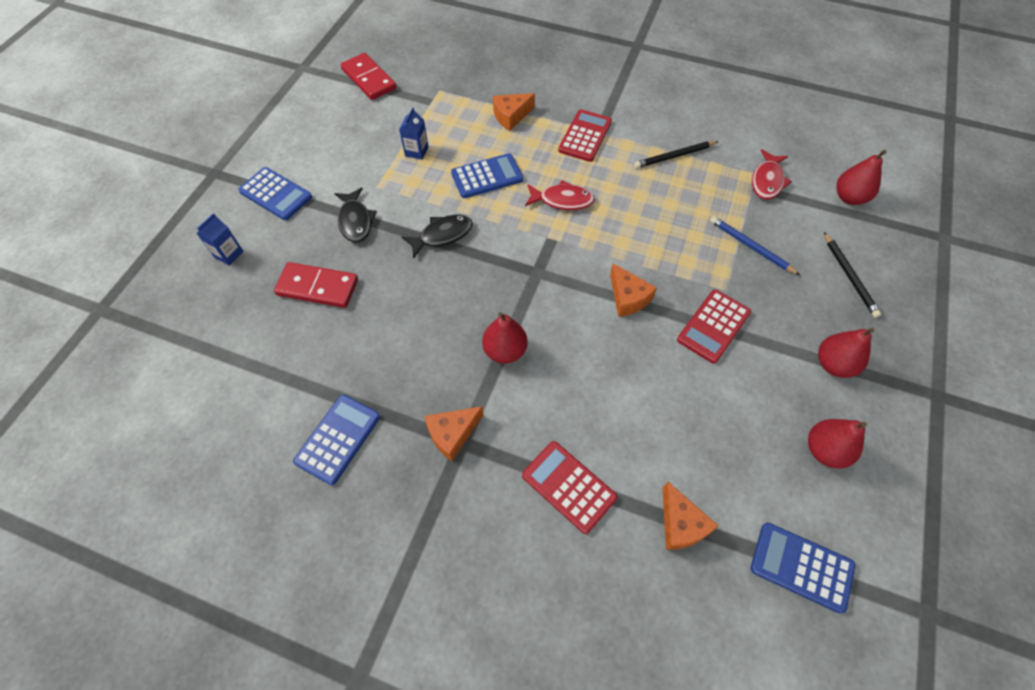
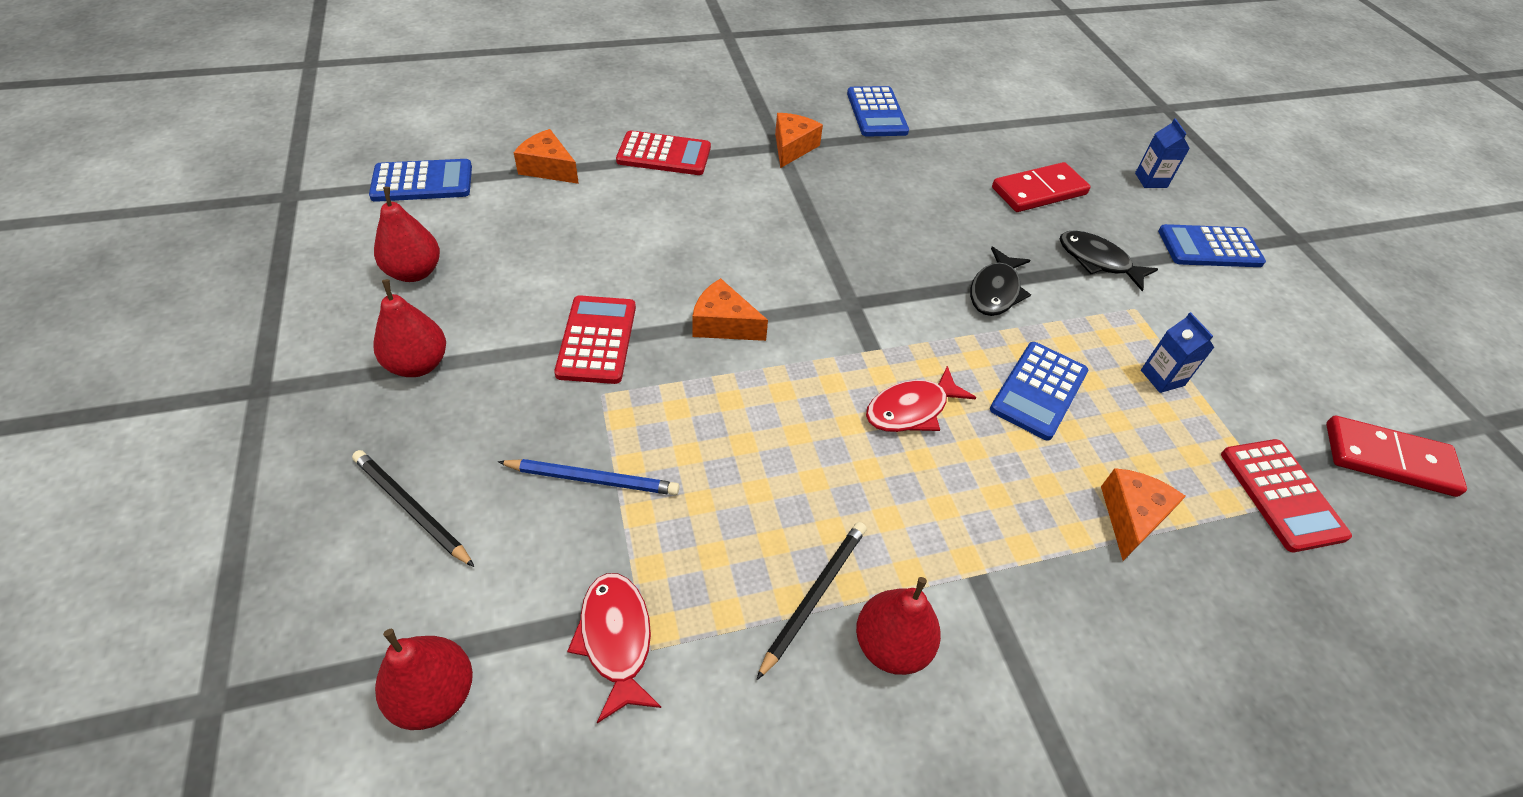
camera: 140 degrees right, 10 degrees down
(505, 350) = (810, 218): red pear -> red pear (891, 645)
(585, 136) = (988, 548): red calculator -> red calculator (1281, 495)

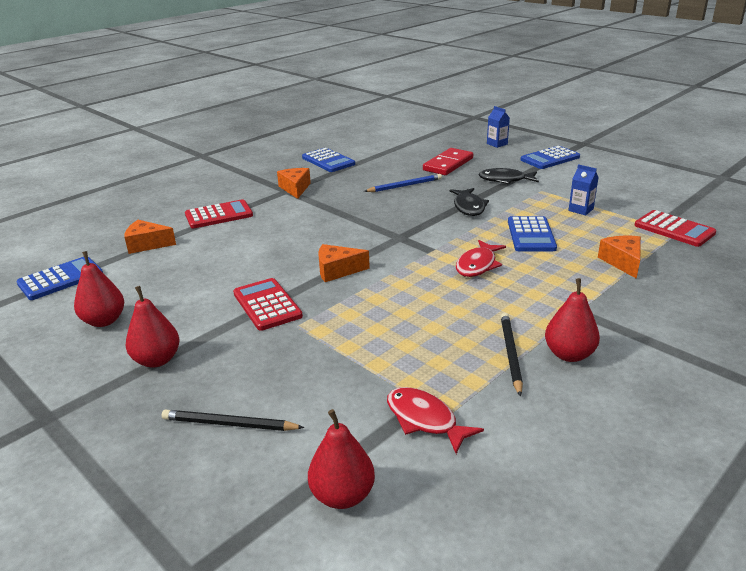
camera: 25 degrees left, 20 degrees down
(593, 479) = (333, 362): blue pencil -> blue pencil (405, 186)
(1388, 459) = (701, 201): red domino -> none

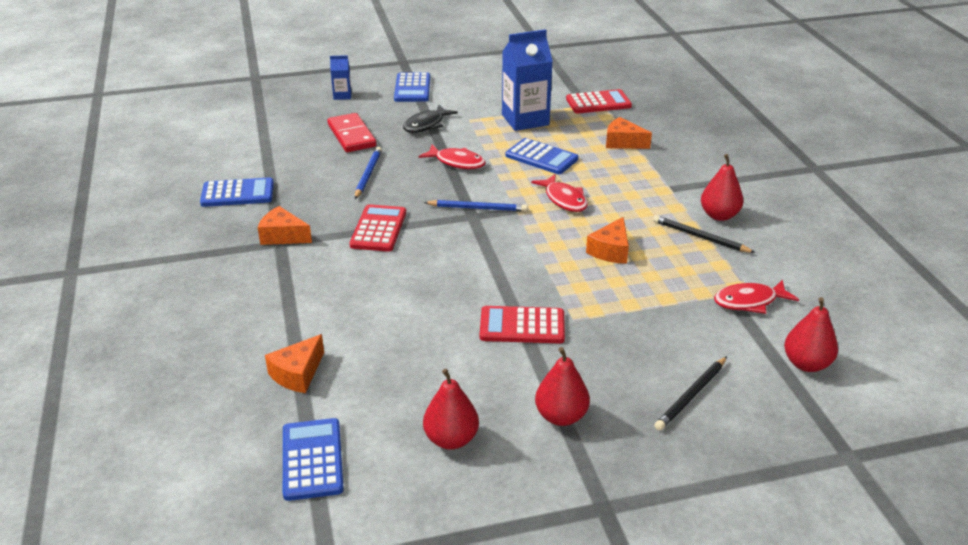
camera: 60 degrees left, 5 degrees up
(219, 215) = (284, 304): red calculator -> red calculator (378, 229)
(337, 270) = (499, 269): orange cheese -> orange cheese (610, 250)
(413, 235) = (477, 208): none -> blue pencil
(468, 207) = (457, 162): black fish -> red fish
(580, 210) = (525, 120): blue carton -> blue carton, size x2.07

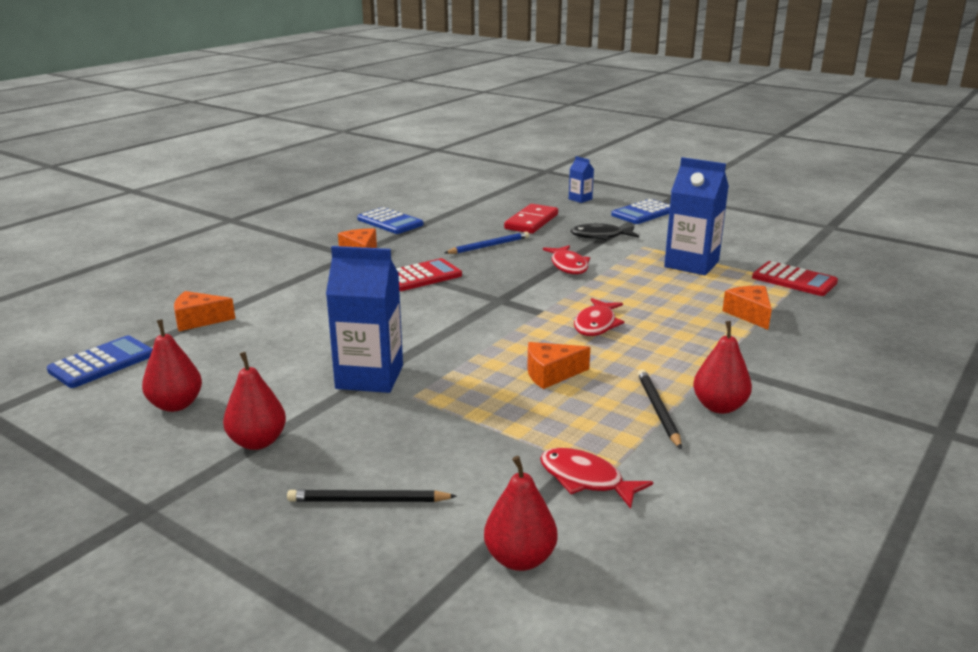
camera: 50 degrees right, 10 degrees down
(477, 208) = (515, 297): blue pencil -> none
(522, 326) = (369, 377): red calculator -> blue carton
(541, 157) = (645, 291): blue calculator -> none

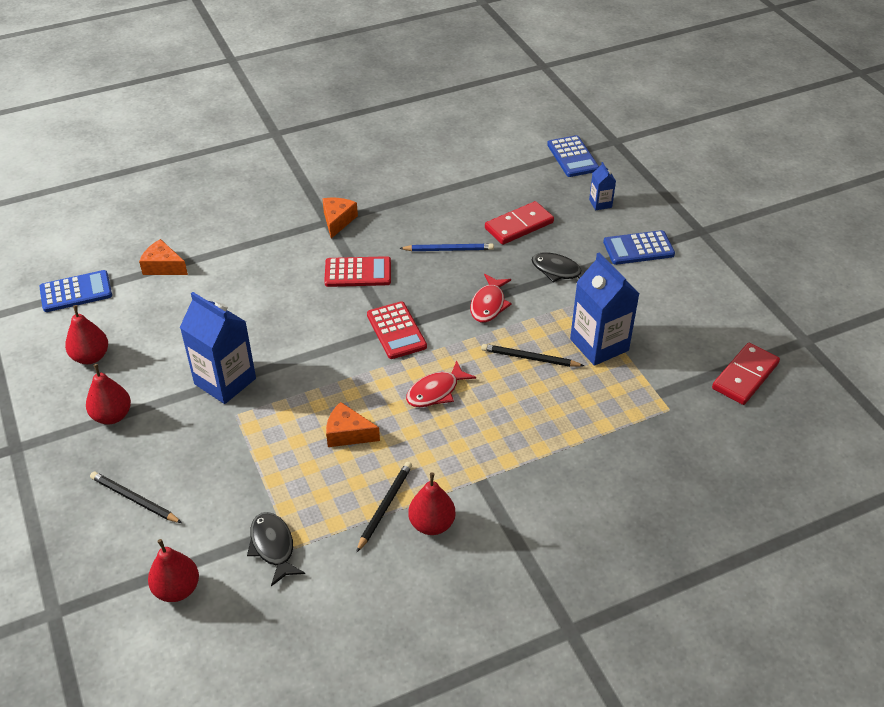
camera: 30 degrees right, 20 degrees up
(390, 222) = (397, 182): blue calculator -> blue calculator (572, 157)
(586, 480) = (273, 547): red fish -> black fish
(648, 285) = (529, 358): none -> black pencil
(749, 314) = (574, 433): orange cheese -> none
(794, 280) = (668, 405): red calculator -> red calculator (396, 331)
(821, 252) = (745, 376): none -> red domino

